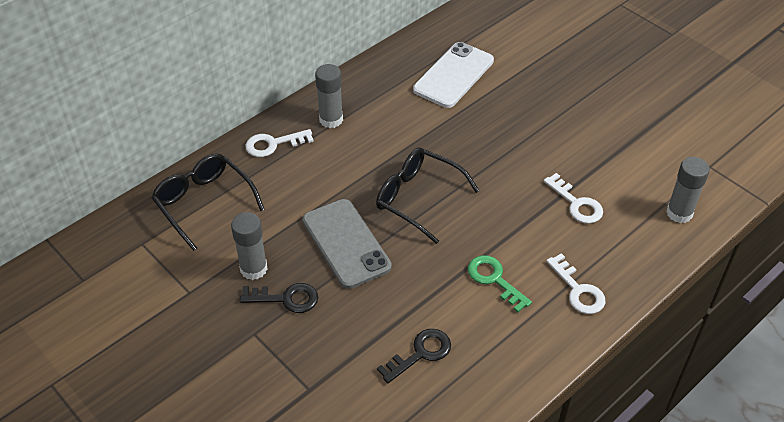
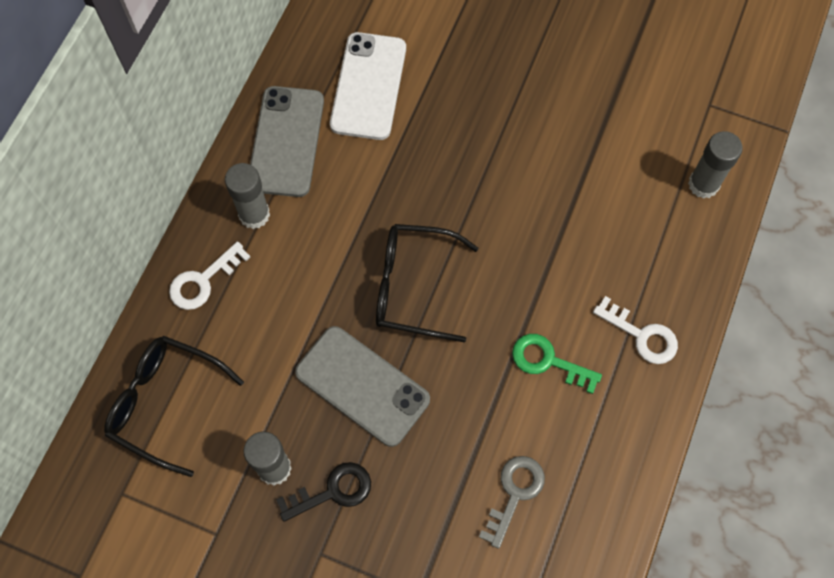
camera: 25 degrees left, 20 degrees up
(378, 87) = (286, 141): none -> grey phone
(420, 353) = (514, 493): black key -> grey key
(576, 204) = (591, 218): white key -> none

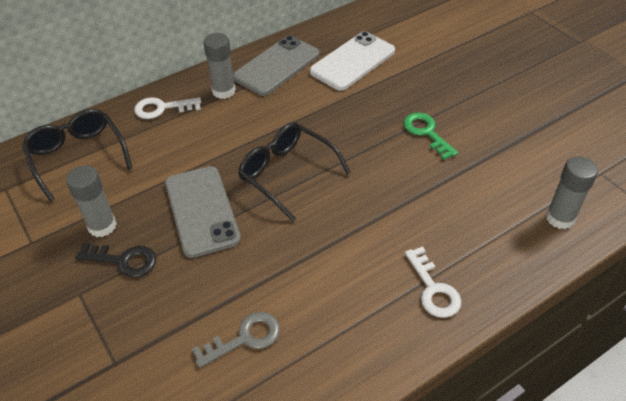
camera: 35 degrees right, 20 degrees down
(548, 361) = (344, 266): green key -> green key (426, 133)

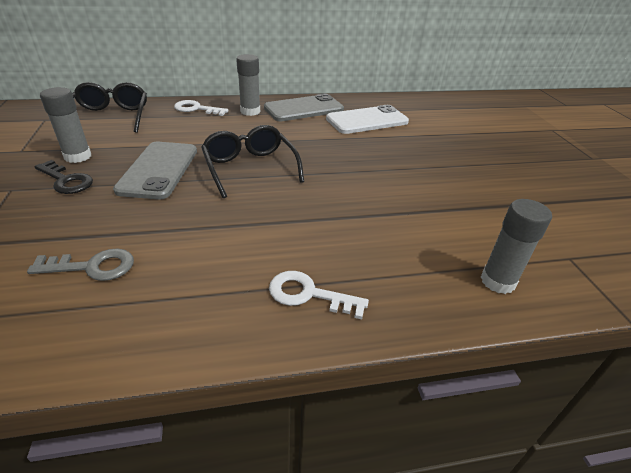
camera: 20 degrees right, 10 degrees down
(426, 133) = (397, 177): green key -> none
(433, 289) = (308, 294): white key -> white key turned 105 degrees clockwise

